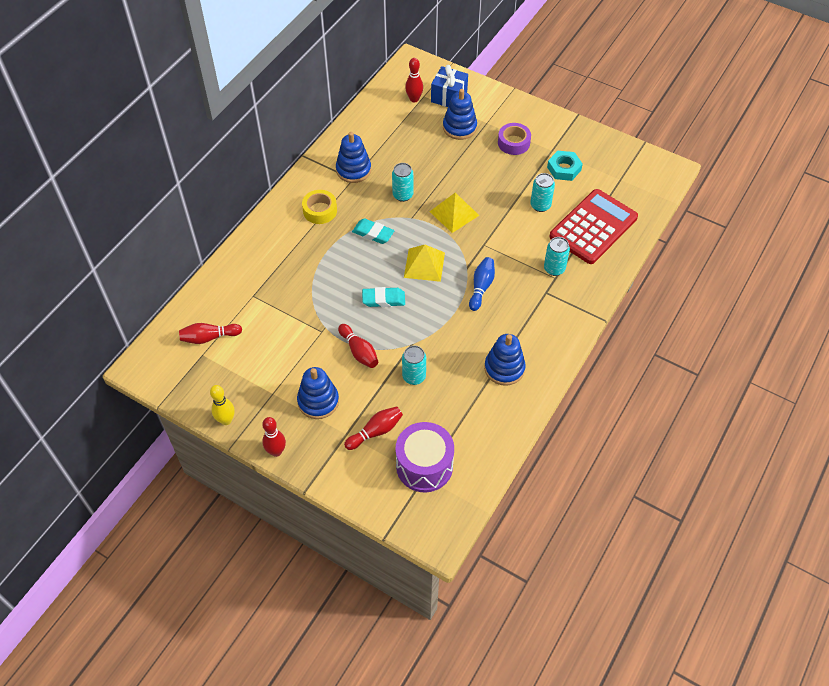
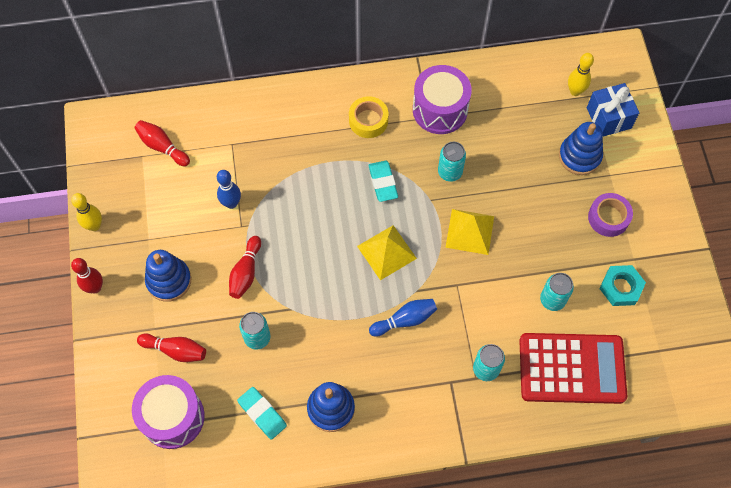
camera: 50 degrees right, 10 degrees up
(298, 326) = (231, 203): none -> blue bowling pin
(353, 170) = (440, 110): blue stacking toy -> purple drum
(383, 299) = (318, 248): turquoise eraser -> turquoise eraser (262, 414)
(414, 99) = (575, 91): red bowling pin -> yellow bowling pin

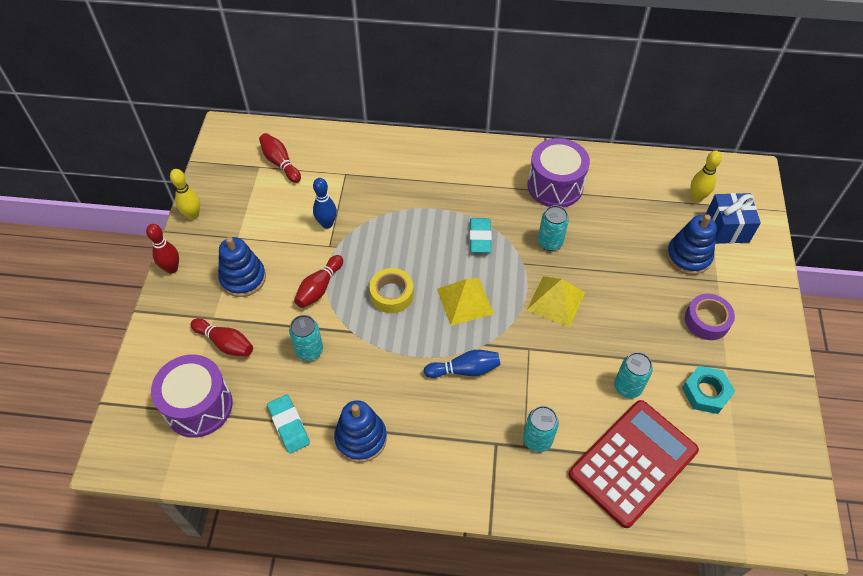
camera: 15 degrees right, 10 degrees down
(368, 120) = (482, 181): yellow tape -> yellow tape (392, 294)
(571, 368) = (632, 462): red calculator -> red calculator turned 60 degrees counterclockwise

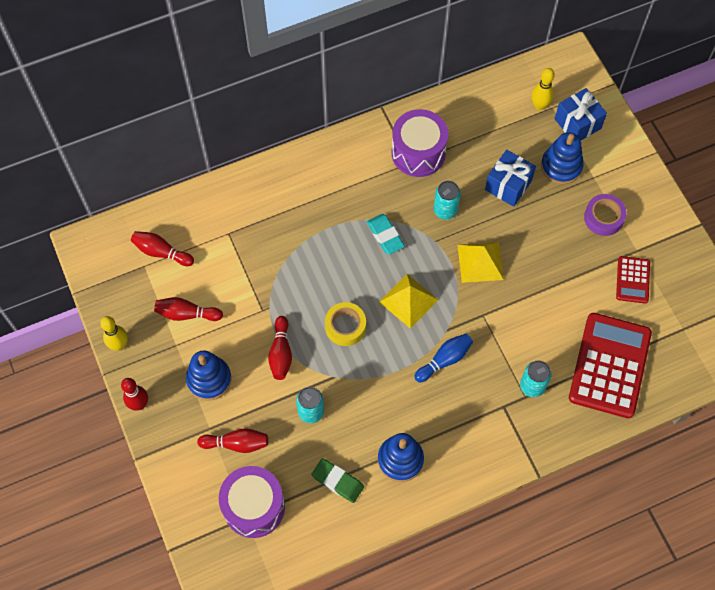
camera: 30 degrees left, 10 degrees up
(264, 218) = (187, 314): none -> red bowling pin
(289, 425) = (337, 481): turquoise eraser -> green eraser
(327, 224) = (246, 290): blue bowling pin -> none
(624, 249) = (508, 185): none -> blue gift
(627, 387) = (574, 307): turquoise can -> none
(706, 392) = (632, 280): turquoise nut -> red calculator

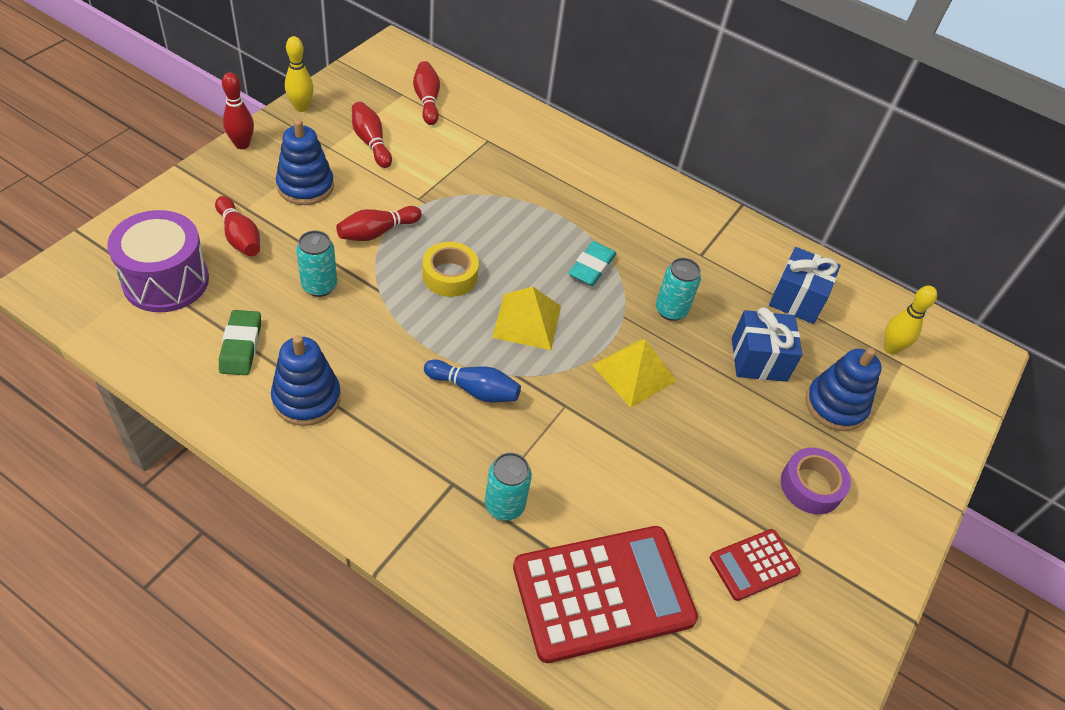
camera: 50 degrees right, 15 degrees down
(418, 153) = (719, 257): purple drum -> none
(577, 123) = (908, 399): blue gift -> blue gift (797, 299)

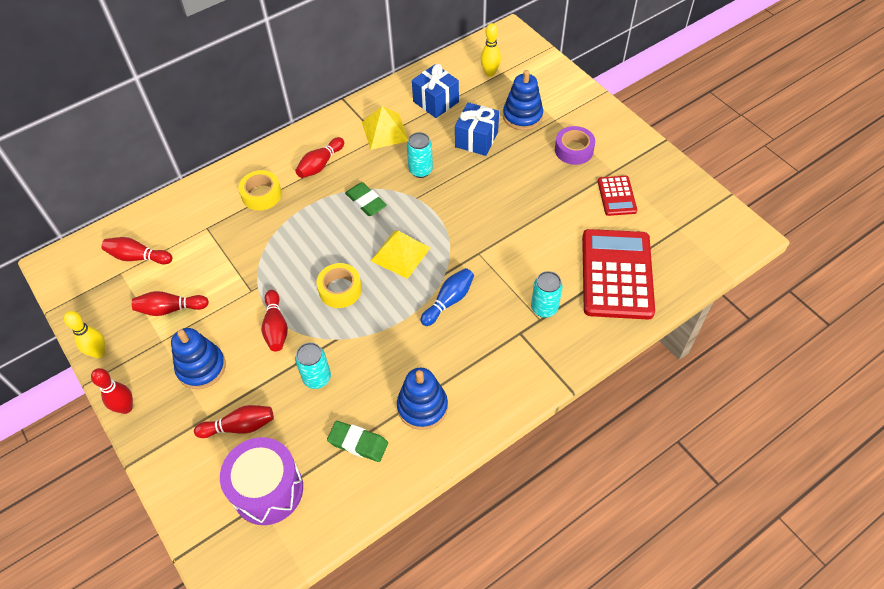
camera: 60 degrees left, 5 degrees up
(555, 171) = (261, 195): none -> yellow tape
(591, 267) = (366, 202): turquoise eraser -> green eraser
(626, 210) = (320, 164): none -> red bowling pin
(634, 372) = (464, 207): yellow pyramid -> yellow pyramid (384, 131)

